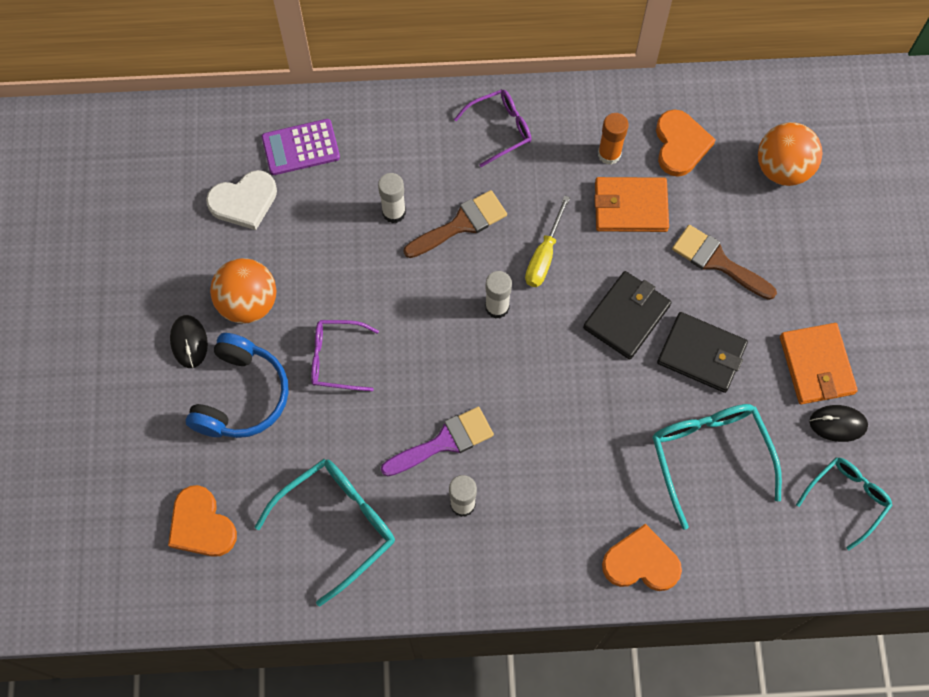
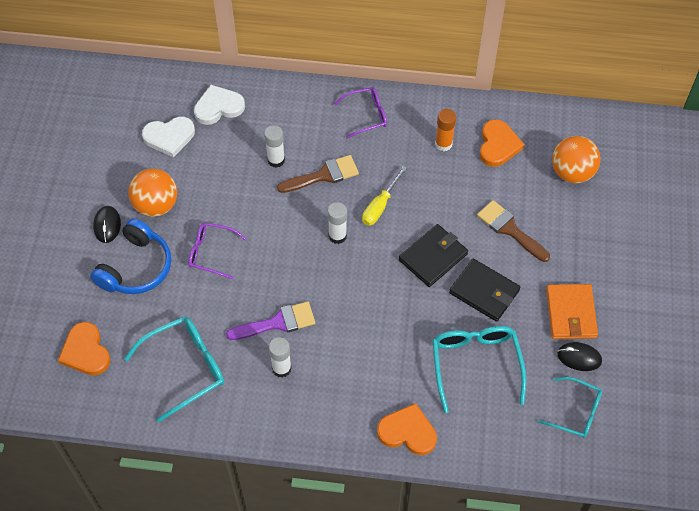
camera: 10 degrees right, 10 degrees down
(301, 147) = (218, 107): purple calculator -> white heart
(630, 207) = (452, 182): orange wallet -> none
(847, 498) = (576, 412): turquoise glasses -> turquoise glasses turned 60 degrees clockwise

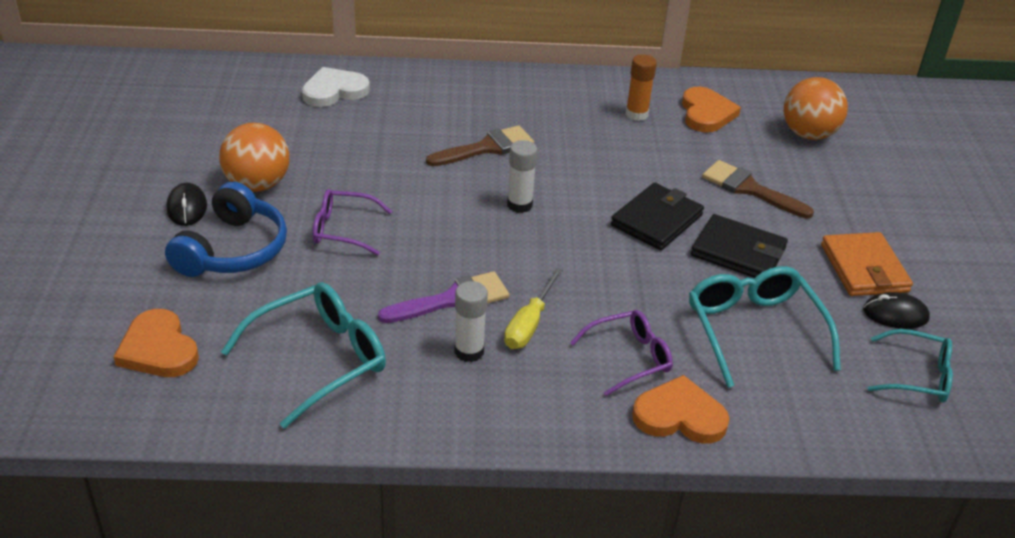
camera: 10 degrees left, 20 degrees down
(169, 137) = (270, 119): white heart -> none
(276, 160) = (420, 136): white glue stick -> none
(366, 115) = (530, 93): purple glasses -> purple glasses (629, 358)
(380, 206) = (570, 173): yellow screwdriver -> yellow screwdriver (529, 324)

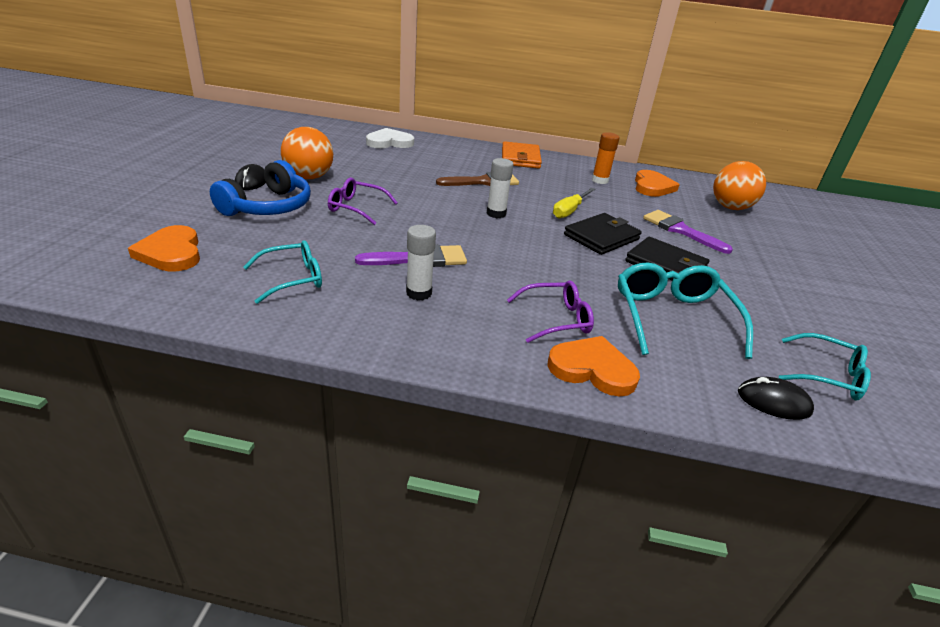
camera: 10 degrees right, 5 degrees down
(319, 359) = (292, 279): turquoise glasses -> turquoise glasses, size x0.64
(529, 324) = (477, 283): yellow screwdriver -> yellow screwdriver (570, 211)
(750, 189) = (680, 230): brown brush -> purple brush
(864, 268) = (775, 291): orange wallet -> orange wallet (520, 158)
(895, 314) = (804, 326): black mouse -> black mouse (773, 402)

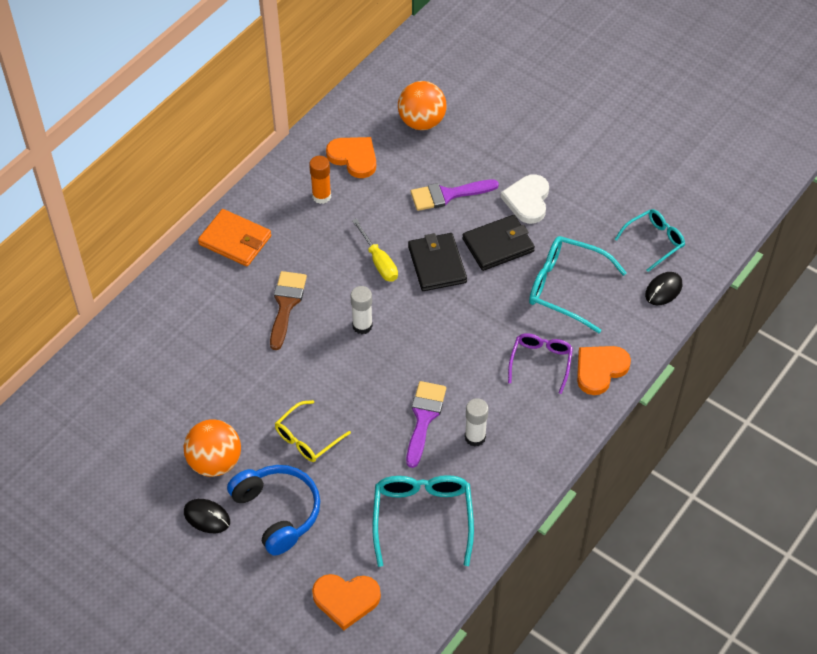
camera: 60 degrees left, 20 degrees up
(292, 279) = (422, 518): turquoise glasses -> turquoise glasses, size x1.56
(356, 208) = (307, 438): purple glasses -> yellow glasses
(389, 142) = (135, 354): white heart -> white heart (527, 200)

